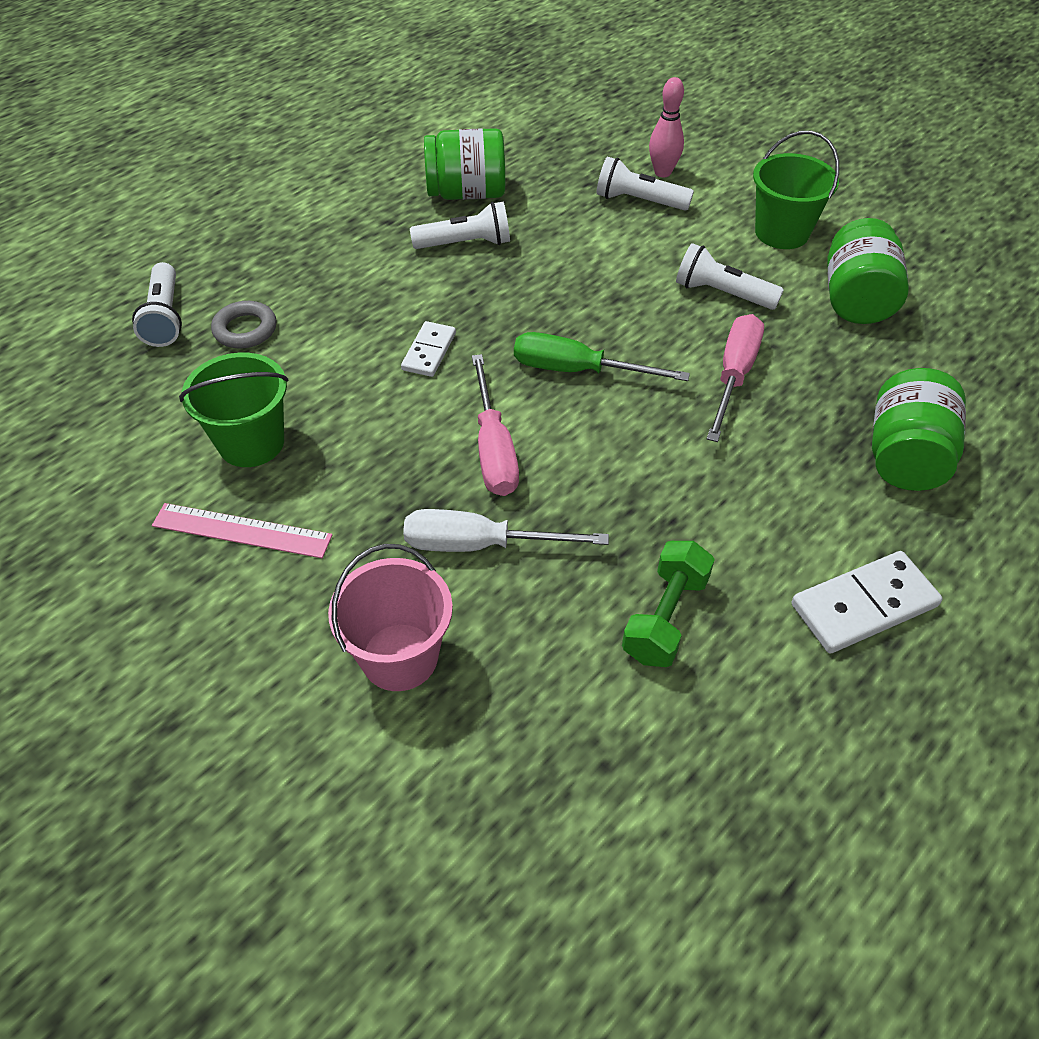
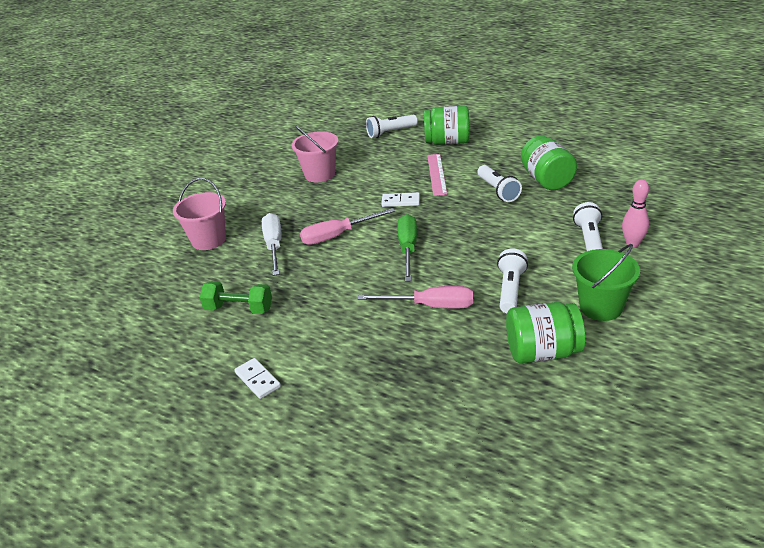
camera: 80 degrees right, 15 degrees down
(242, 530) = (269, 186): pink ruler -> pink ruler (437, 174)
(245, 329) = (392, 152): grey ring -> none
(251, 442) = (320, 174): green bucket -> pink bucket
(863, 605) = (258, 380): white domino -> white domino, size x0.63
(905, 457) = (384, 389): green jar -> green jar (447, 142)

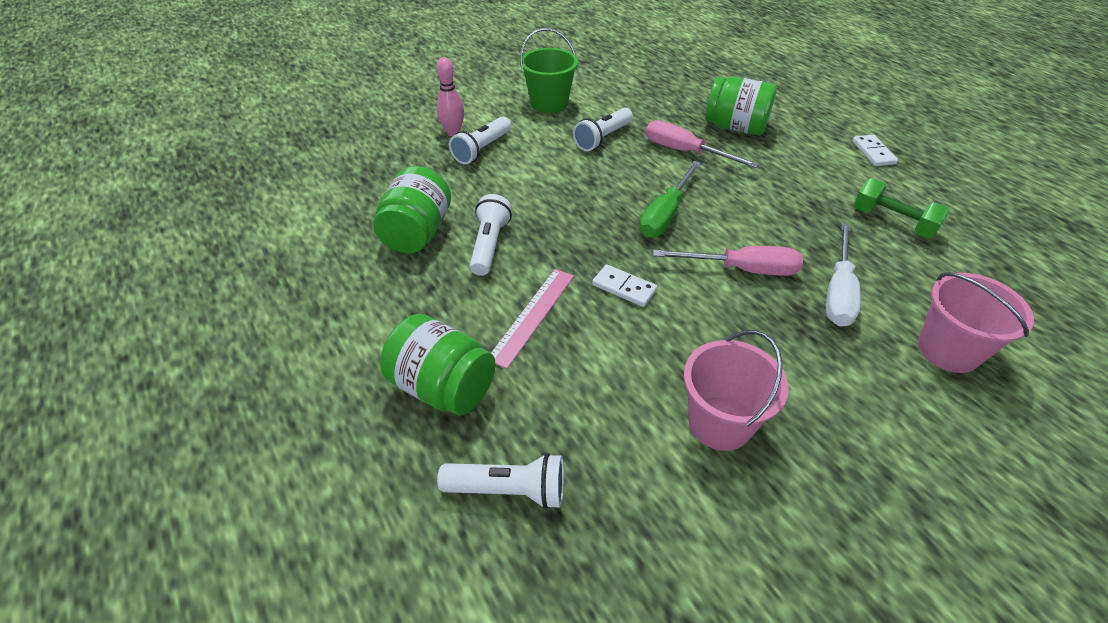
camera: 155 degrees left, 10 degrees up
(542, 352) = (626, 94): green jar -> green jar (735, 127)

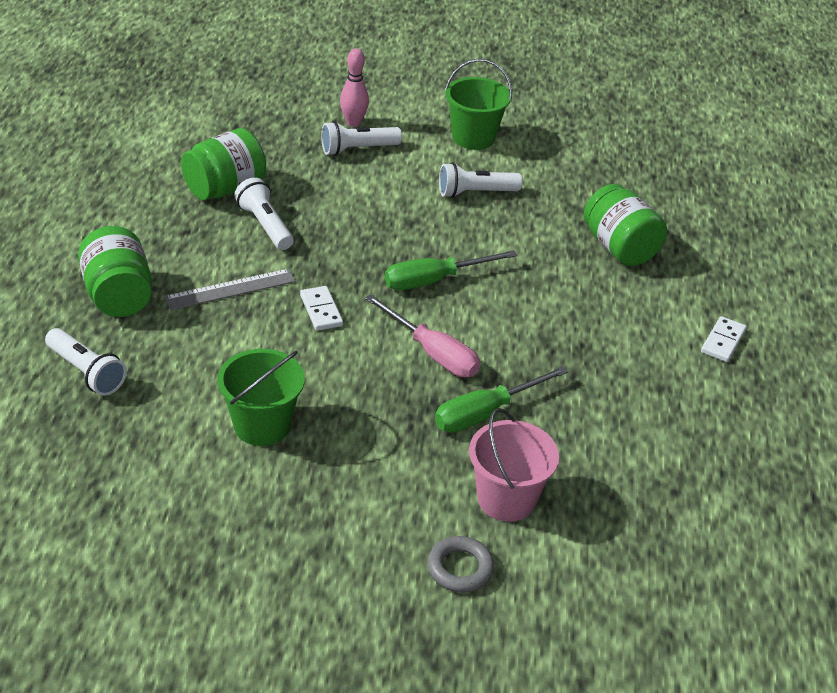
camera: 35 degrees right, 5 degrees down
(489, 245) = (265, 225): white flashlight -> white flashlight turned 75 degrees counterclockwise
(532, 315) = (230, 289): pink ruler -> grey ruler
(685, 152) = (533, 243): pink screwdriver -> none
(720, 423) = (262, 425): pink bucket -> green bucket
(838, 292) = (485, 413): white screwdriver -> green screwdriver
(892, 222) = (630, 400): green dumbbell -> none
(1014, 435) = (460, 568): none -> grey ring

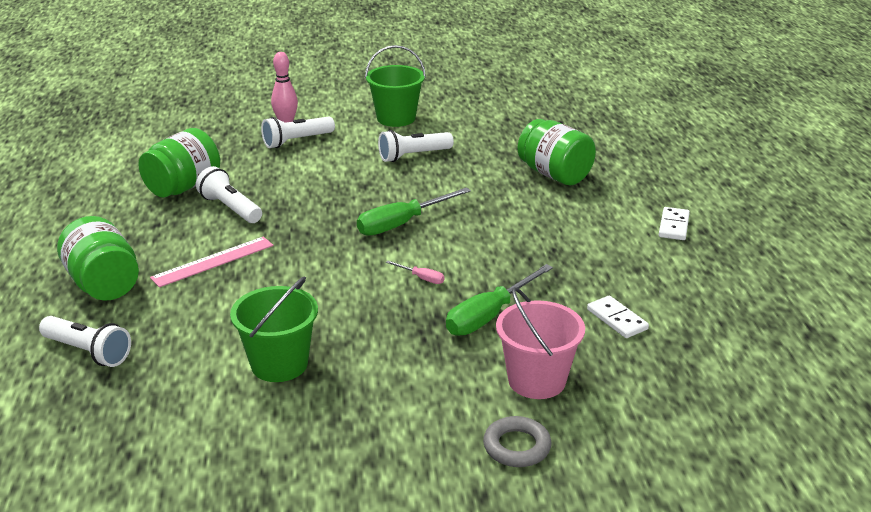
camera: 10 degrees left, 10 degrees down
(230, 289) = (213, 261): grey ruler -> pink ruler
(321, 310) = (305, 263): white domino -> white domino (617, 319)
(432, 353) = (421, 278): pink screwdriver -> pink screwdriver, size x0.46

